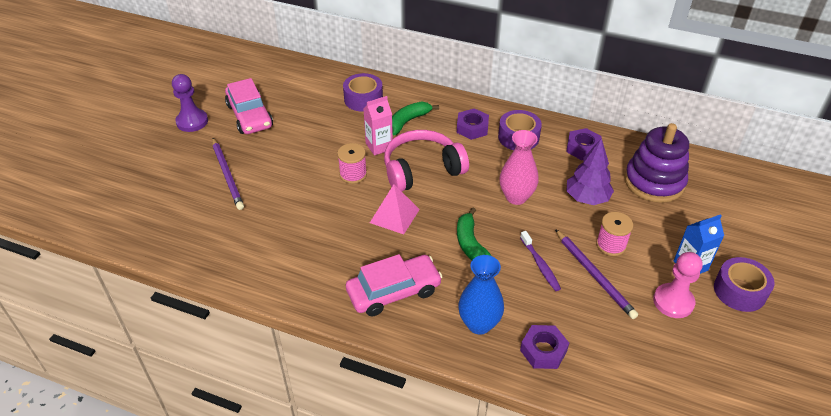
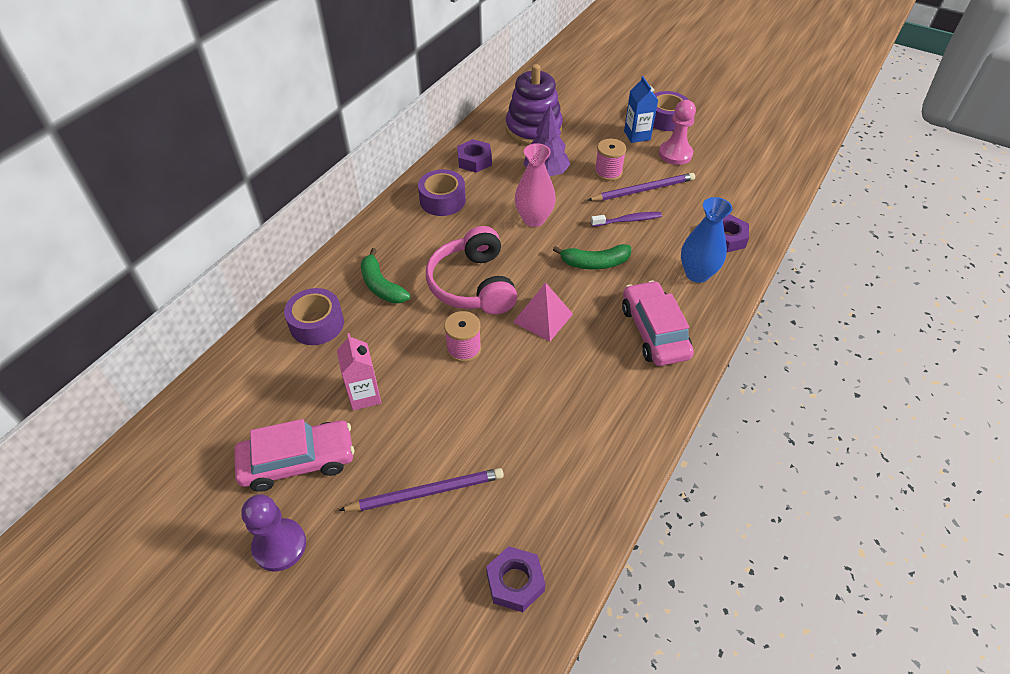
camera: 80 degrees left, 5 degrees up
(379, 146) = (418, 318): pink carton -> pink carton (364, 395)
(472, 128) = (414, 232): purple nut -> purple nut (515, 582)

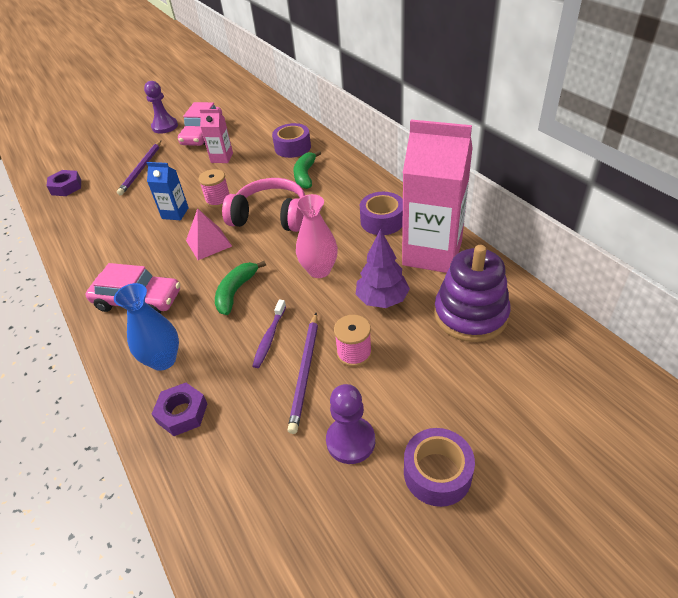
camera: 120 degrees right, 5 degrees down
(381, 286) = (305, 175): green banana -> green banana turned 75 degrees counterclockwise
(474, 160) = (432, 253): purple nut -> pink carton
(637, 135) = (412, 416): blue carton -> blue carton (175, 213)
(675, 154) = (350, 441): pink pawn -> purple pawn

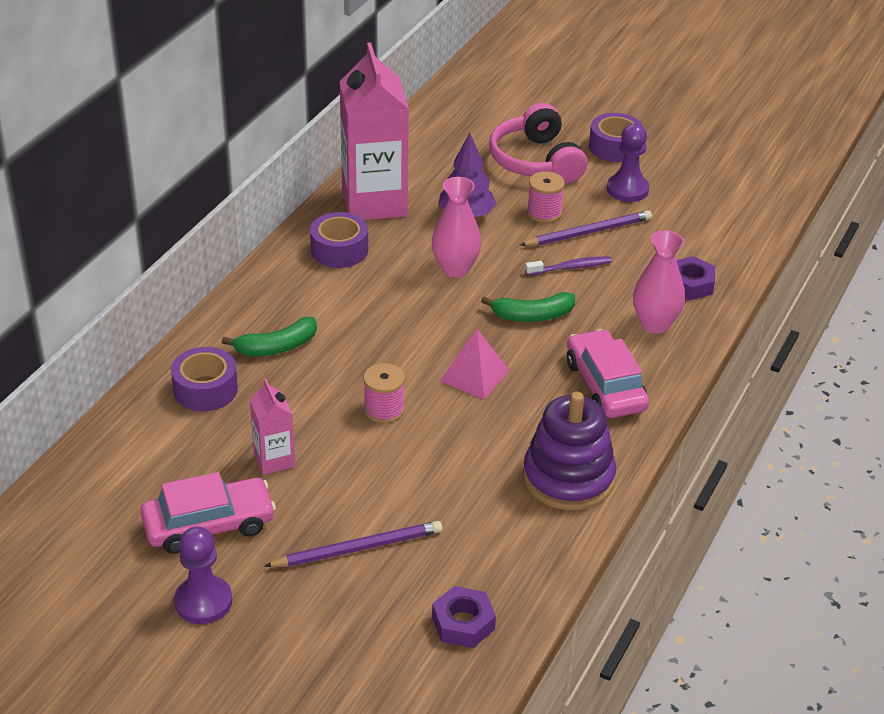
camera: 125 degrees left, 5 degrees down
(163, 360) = (655, 324): blue vase -> pink vase
(175, 213) = (440, 440): blue carton -> none
(271, 216) = (388, 343): pink headphones -> pink headphones (536, 161)
(470, 314) = (446, 163): purple stacking toy -> purple stacking toy (568, 478)

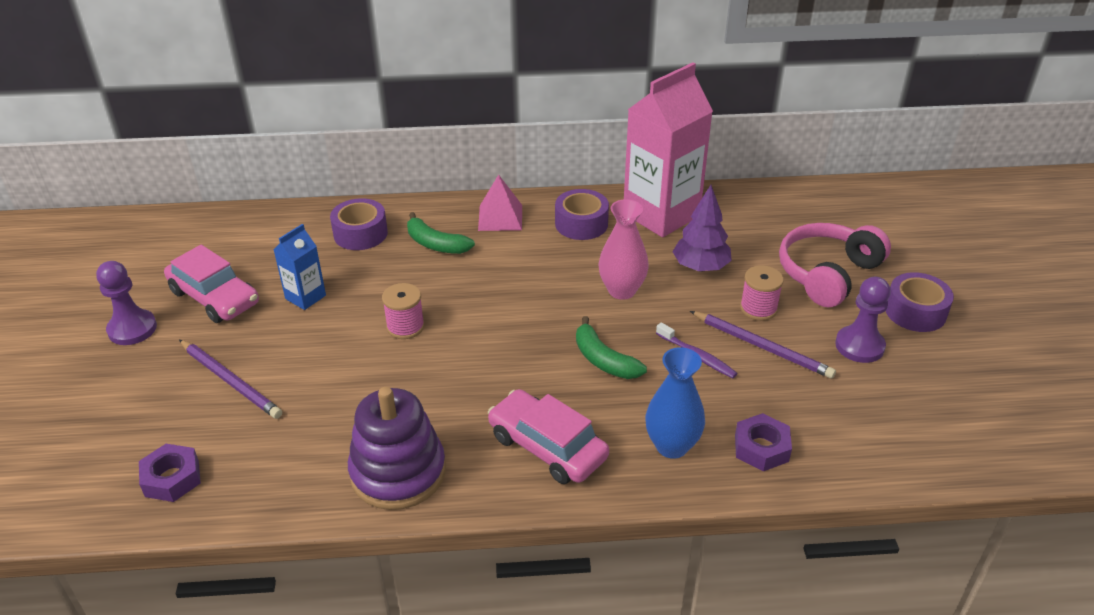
camera: 60 degrees right, 0 degrees up
(274, 460) = (305, 297): pink carton -> blue carton
(474, 375) = (490, 358): pink pyramid -> pink pyramid (500, 217)
(605, 386) = (547, 447): pink car -> pink car turned 90 degrees counterclockwise
(655, 324) = (672, 446): pink vase -> blue vase

